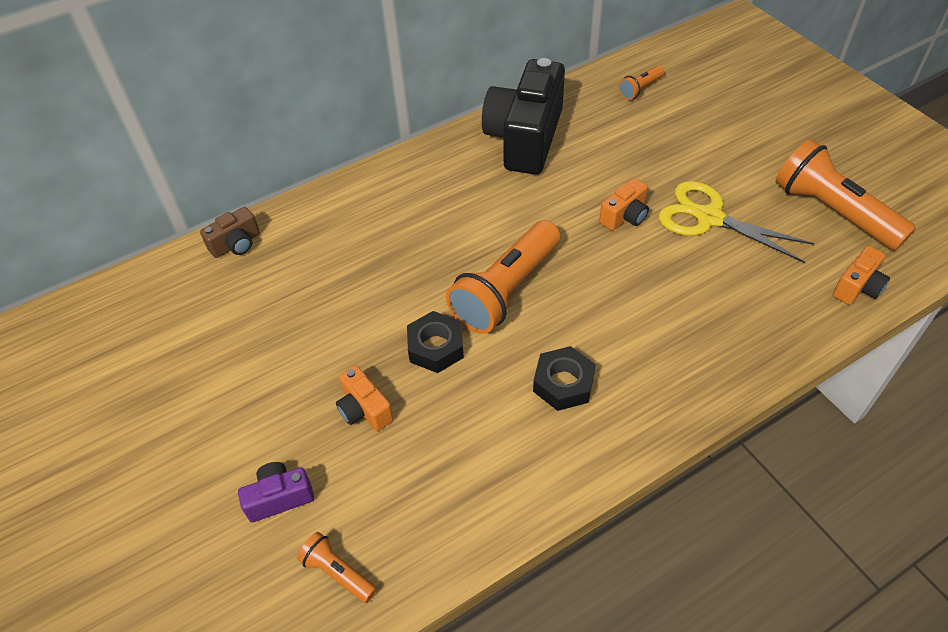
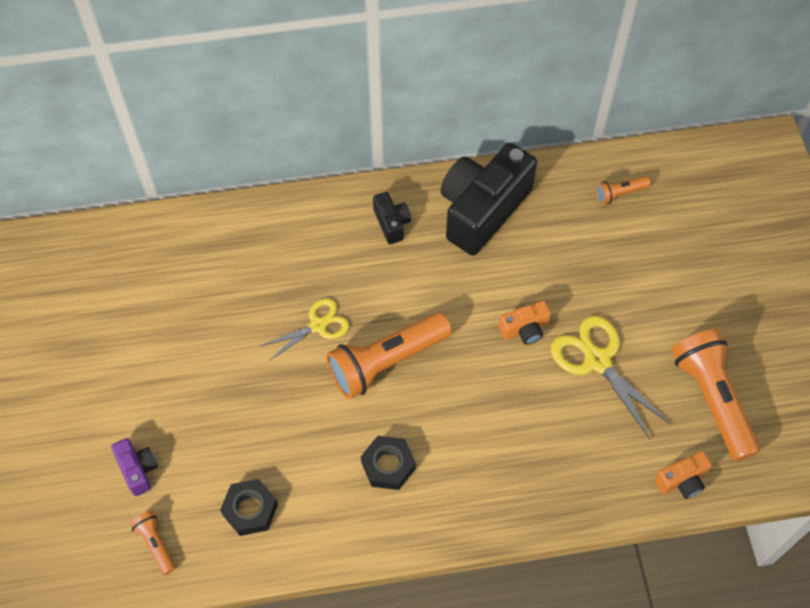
camera: 20 degrees right, 10 degrees up
(236, 244) = (190, 227): brown camera -> none
(279, 498) = (138, 470): purple camera -> purple camera turned 60 degrees clockwise
(364, 409) = (227, 423): orange camera -> none
(417, 283) = (318, 325): none -> yellow scissors
(436, 347) = (305, 391): black nut -> black nut (250, 509)
(444, 175) = (391, 223): none -> black camera

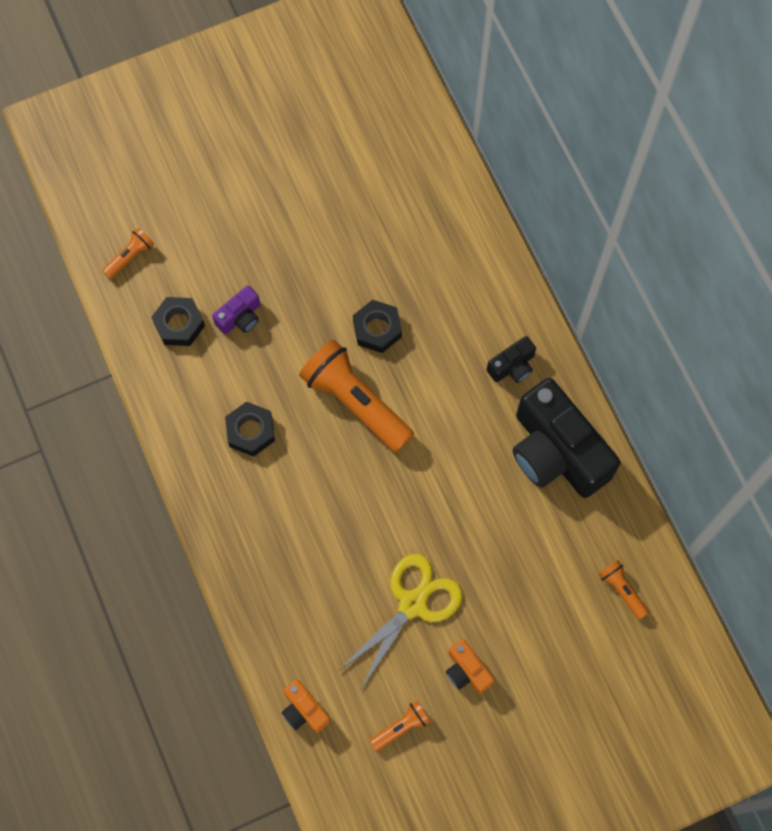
camera: 75 degrees right, 10 degrees up
(138, 470) = (193, 220): purple camera -> purple camera (240, 317)
(318, 325) = (377, 329): yellow scissors -> black nut
(482, 210) = (556, 452): black camera -> black camera turned 150 degrees counterclockwise
(524, 329) = (428, 525): orange camera -> orange camera (466, 671)
(711, 399) = (401, 727): orange flashlight -> orange flashlight, size x0.47

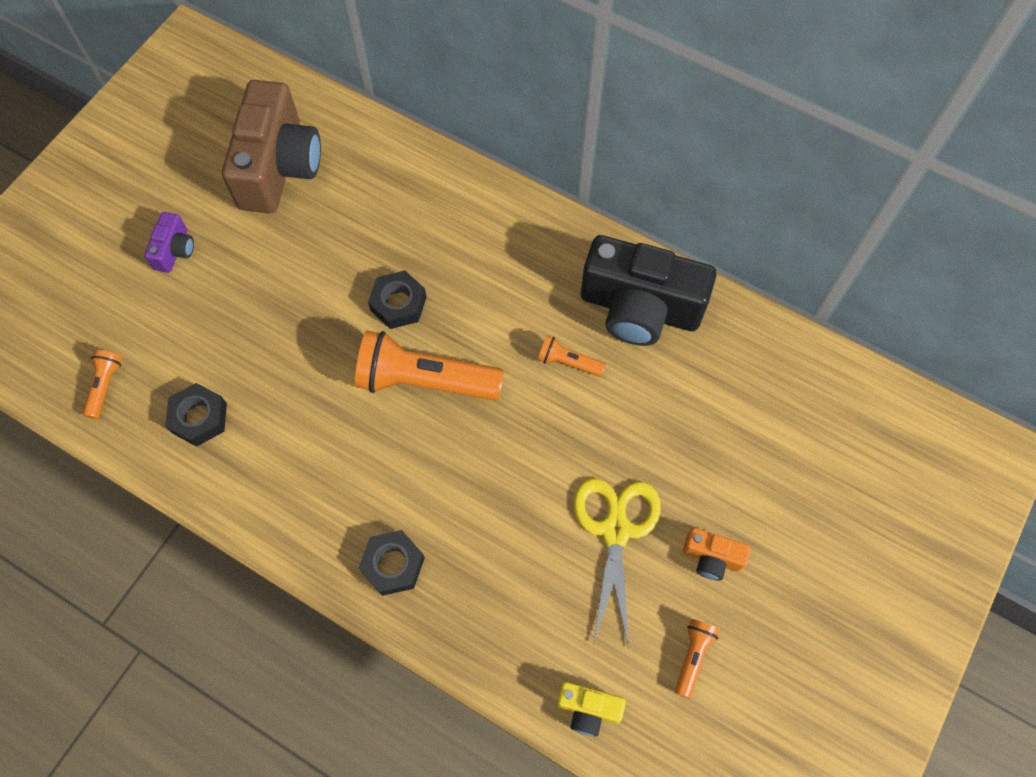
camera: 35 degrees left, 5 degrees down
(240, 317) = (257, 374): purple camera -> purple camera (175, 250)
(250, 431) = (341, 473): black nut -> black nut (393, 565)
(304, 710) = (588, 709): orange camera -> yellow camera
(363, 158) = (279, 167): none -> brown camera
(512, 366) = (545, 260): black camera -> none
(621, 590) = (788, 389): orange flashlight -> orange flashlight (568, 362)

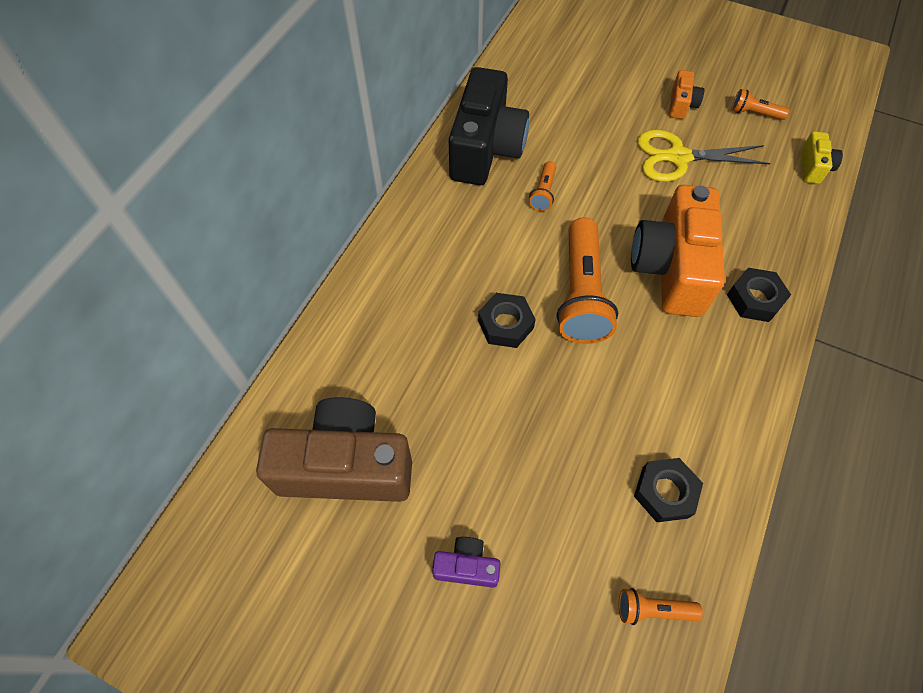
camera: 95 degrees left, 5 degrees down
(446, 481) = (670, 268): none -> orange camera

